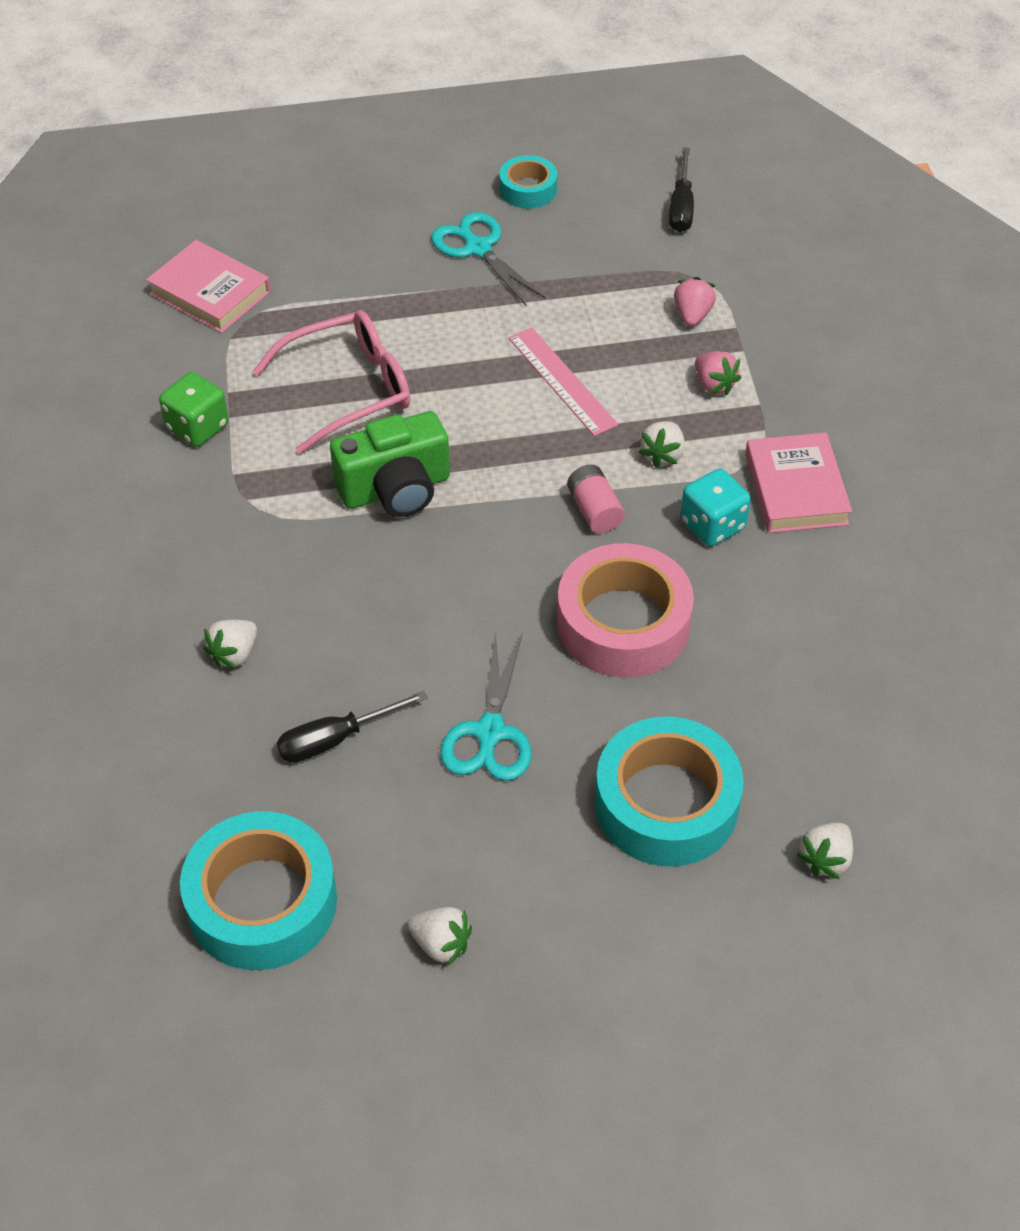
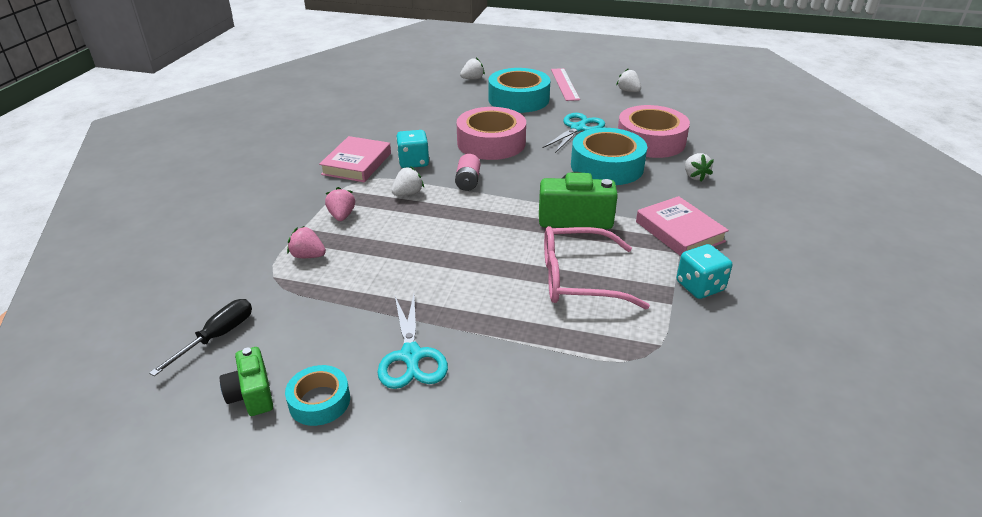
camera: 155 degrees left, 15 degrees down
(197, 427) = (700, 286): green dice -> turquoise dice
(210, 293) = (671, 393): pink book -> pink book (679, 231)
(234, 654) = (694, 176): white strawberry -> white strawberry turned 105 degrees clockwise
(262, 902) = (697, 111): turquoise tape -> turquoise tape (607, 166)
(335, 739) = (650, 141): black screwdriver -> pink tape
(562, 381) = (430, 243): pink ruler -> pink ruler (564, 84)
(592, 176) = (252, 394): none -> green camera
(692, 315) = (308, 256): pink strawberry -> pink strawberry turned 75 degrees clockwise

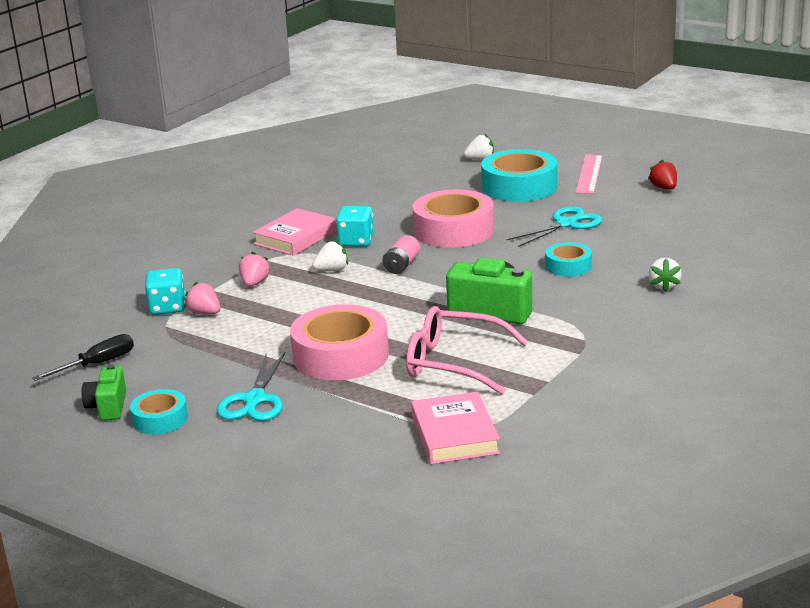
camera: 20 degrees right, 10 degrees down
(607, 166) = (568, 266): turquoise tape -> turquoise tape, size x0.53
(628, 91) = (664, 188): white strawberry -> red strawberry
(650, 141) = (643, 245): pink tape -> pink tape (340, 355)
(679, 231) = (597, 335): pink book -> pink book (455, 434)
(700, 286) = (575, 384): turquoise dice -> turquoise dice (167, 307)

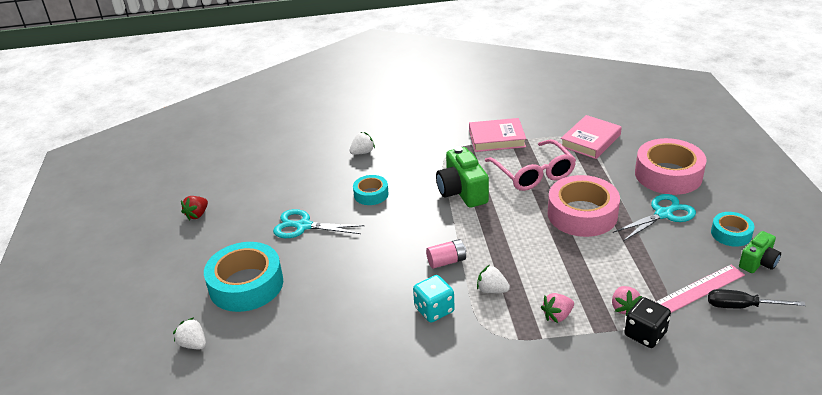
camera: 130 degrees left, 10 degrees up
(167, 307) = (645, 334): turquoise dice -> black dice
(296, 237) = (464, 351): pink book -> pink book (497, 139)
(453, 230) = (364, 271): pink tape -> pink tape (668, 175)
(589, 174) = (190, 262): pink ruler -> pink ruler (699, 289)

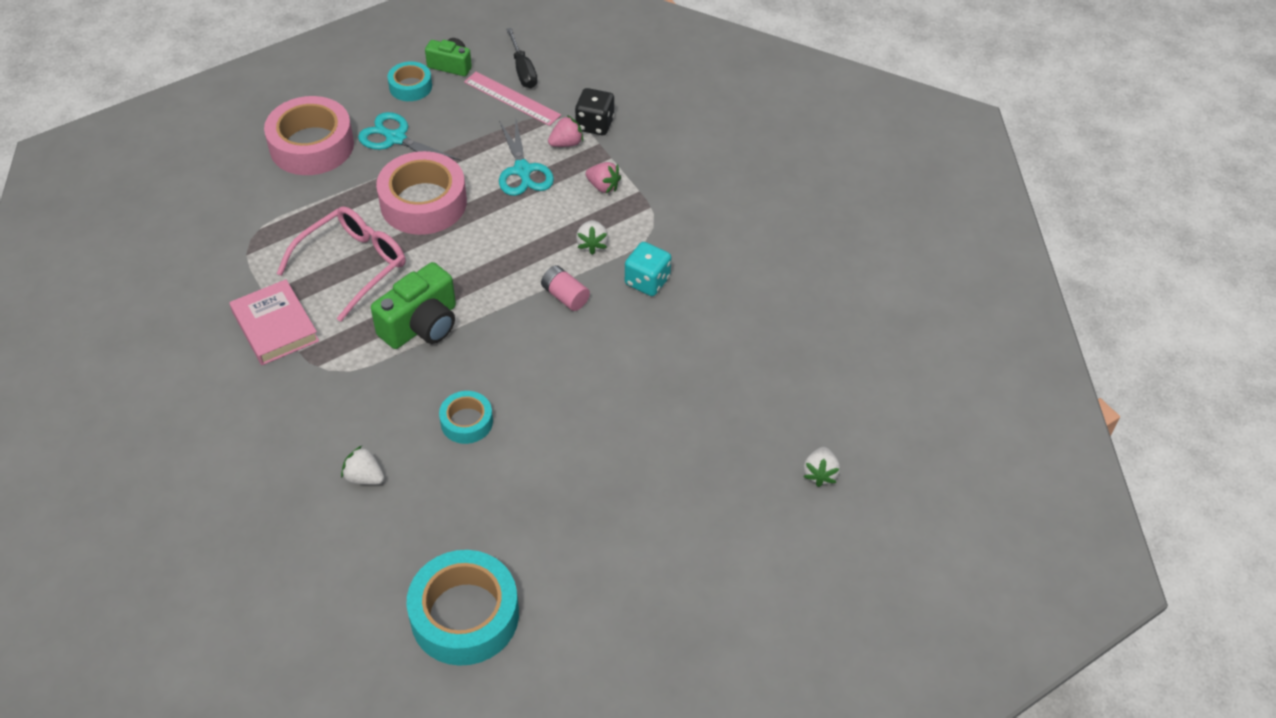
camera: 120 degrees left, 15 degrees up
(197, 215) = (605, 620): red strawberry -> none
(246, 285) = (705, 474): turquoise tape -> turquoise tape (465, 615)
(303, 226) = (568, 468): turquoise scissors -> turquoise scissors (522, 170)
(590, 140) = (251, 228): pink book -> none

